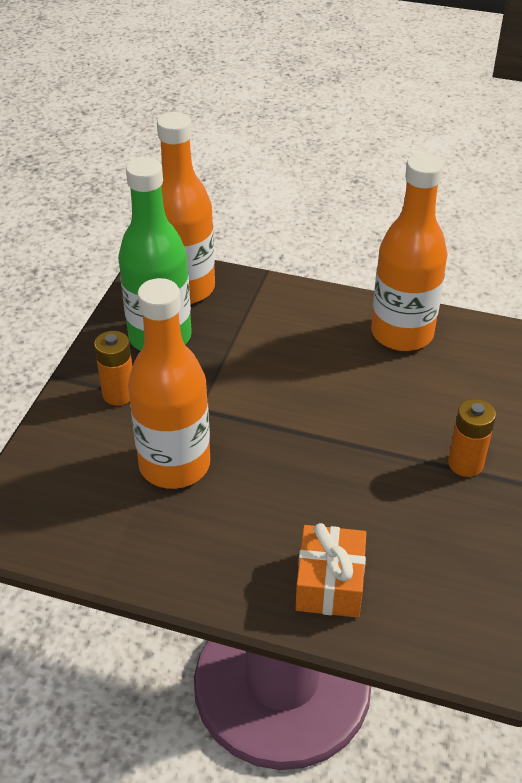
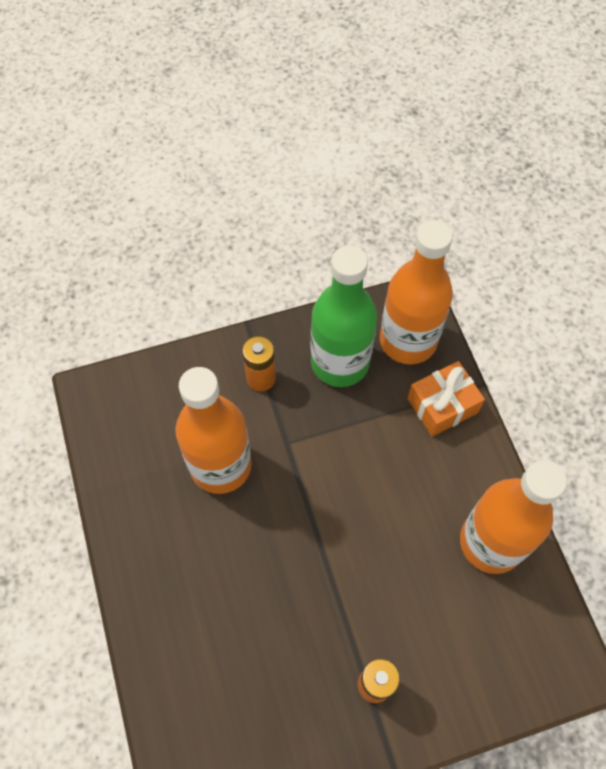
camera: 55 degrees right, 20 degrees up
(329, 583) = (184, 648): orange gift -> orange gift (442, 405)

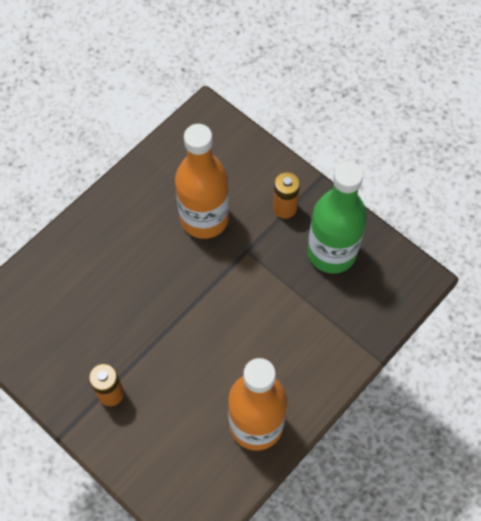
camera: 60 degrees right, 0 degrees up
(408, 340) = (382, 290): orange bottle -> none
(442, 405) = (343, 340): orange gift -> none

